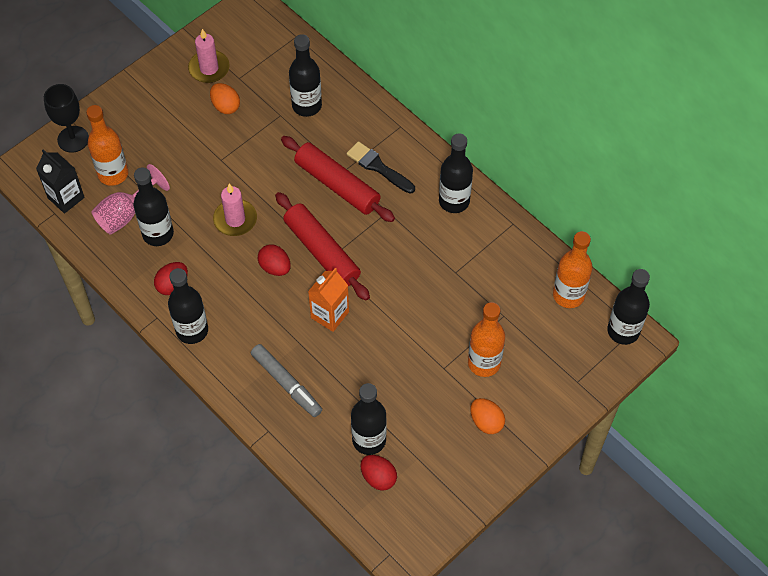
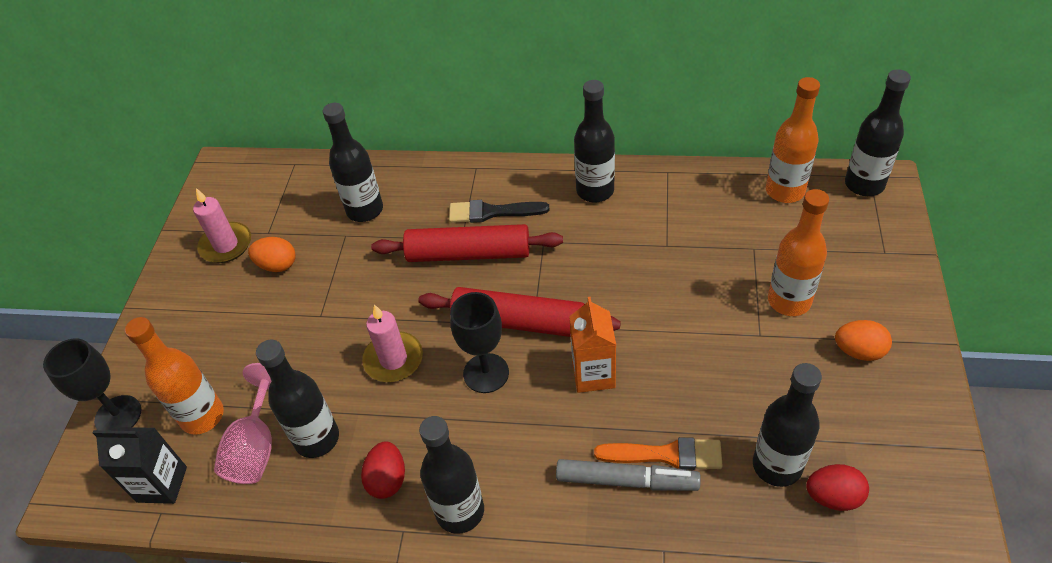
camera: 35 degrees left, 10 degrees down
(275, 267) = (486, 373): red egg -> black goblet
(320, 388) = (666, 455): none -> orange brush

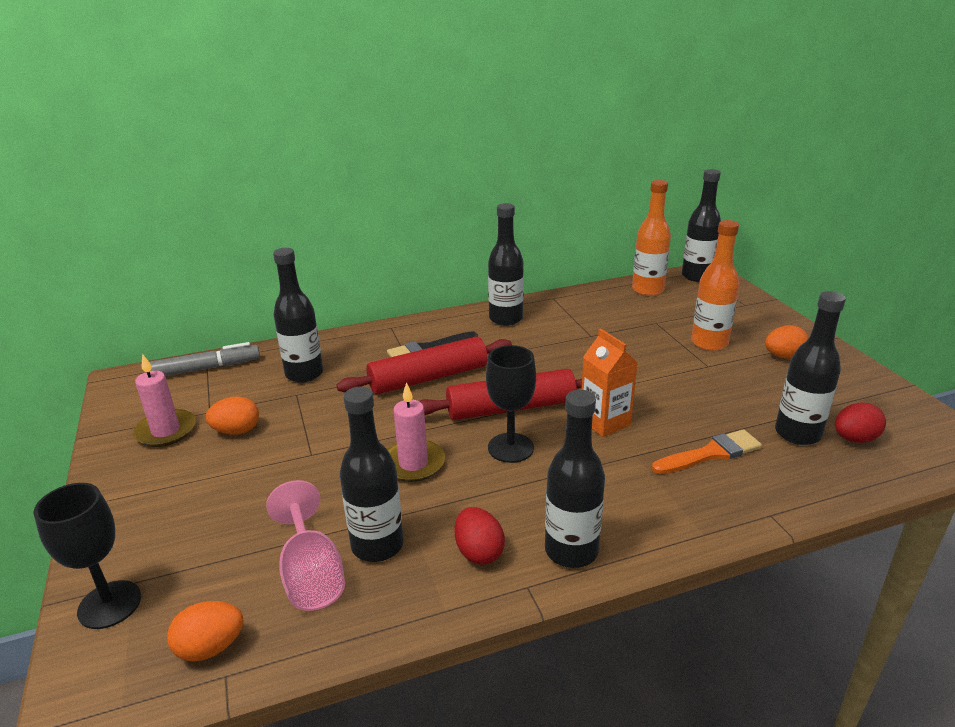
camera: 30 degrees left, 20 degrees down
(162, 484) = (211, 647): black carton -> orange egg
(202, 416) = (226, 570): orange bottle -> none
(626, 480) = (696, 479): grey marker -> grey marker (205, 368)

